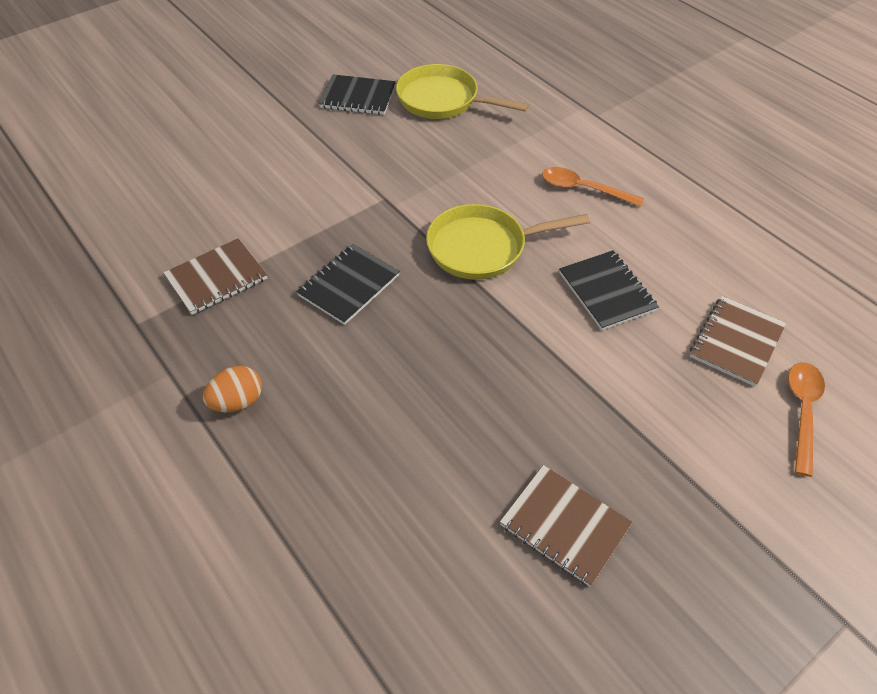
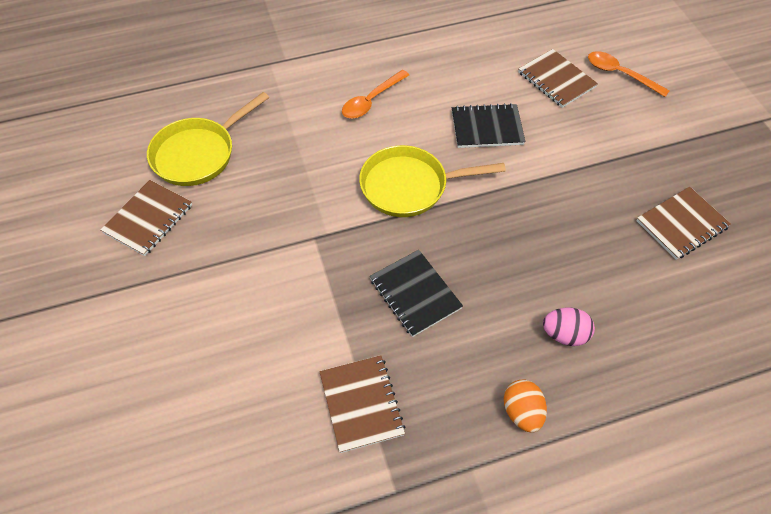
camera: 70 degrees left, 5 degrees up
(344, 422) = (564, 334): none -> pink egg
(358, 97) = (148, 219): black notebook -> brown notebook
(482, 248) = (409, 186): yellow pan -> yellow pan turned 75 degrees clockwise

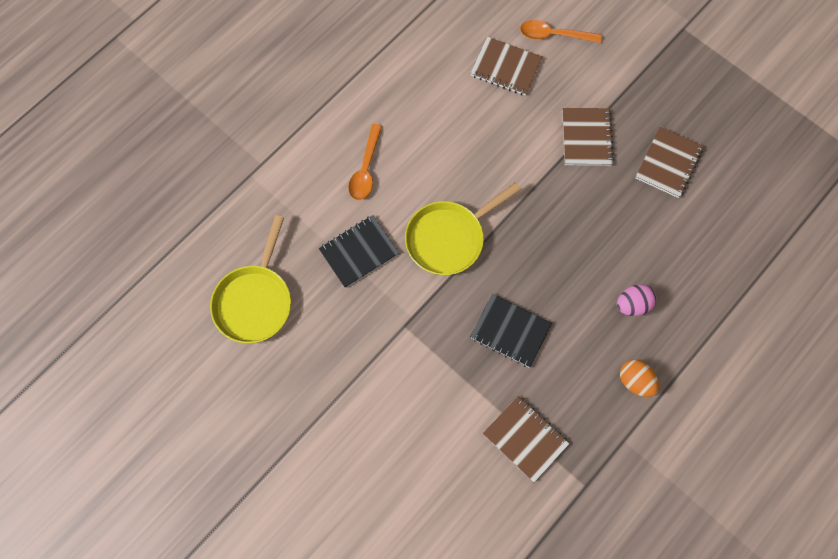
camera: 30 degrees left, 15 degrees up
(148, 219) = (259, 383): brown notebook -> brown notebook (586, 138)
(487, 128) = (477, 147): black notebook -> black notebook (359, 252)

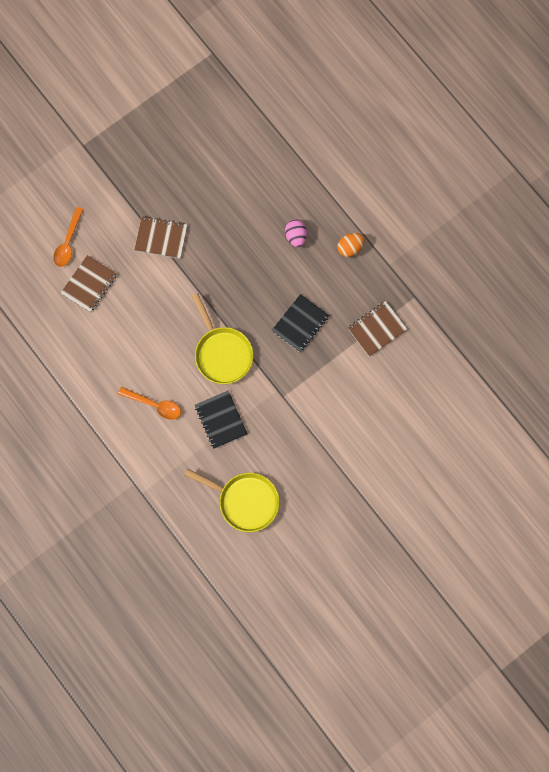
camera: 80 degrees left, 5 degrees up
(668, 163) = (193, 185): brown notebook -> none

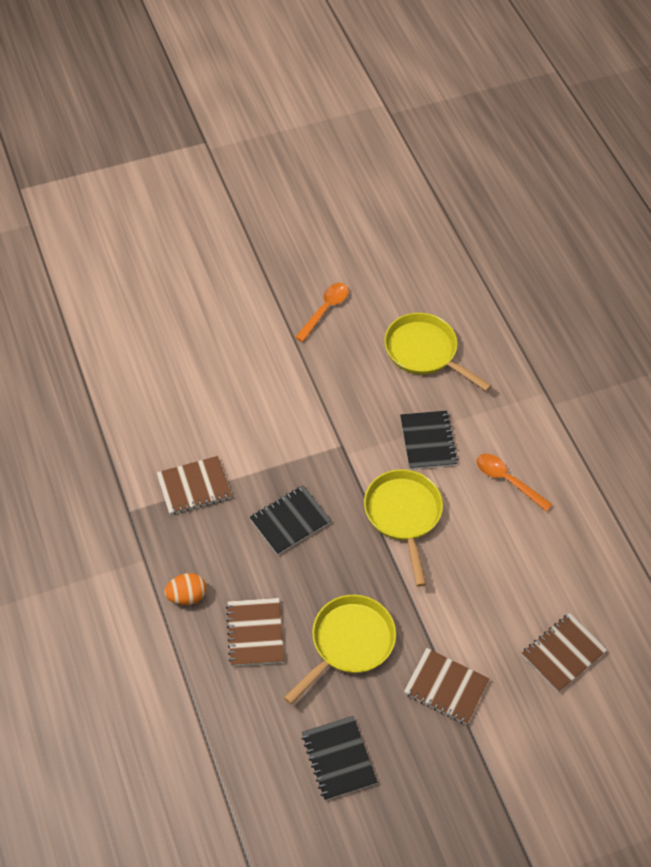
camera: 165 degrees left, 20 degrees down
(68, 242) = (583, 721): orange spoon -> orange spoon (325, 310)
(216, 173) = (338, 759): none -> black notebook
(232, 248) = (349, 643): none -> yellow pan
(296, 236) = (255, 633): pink egg -> brown notebook

